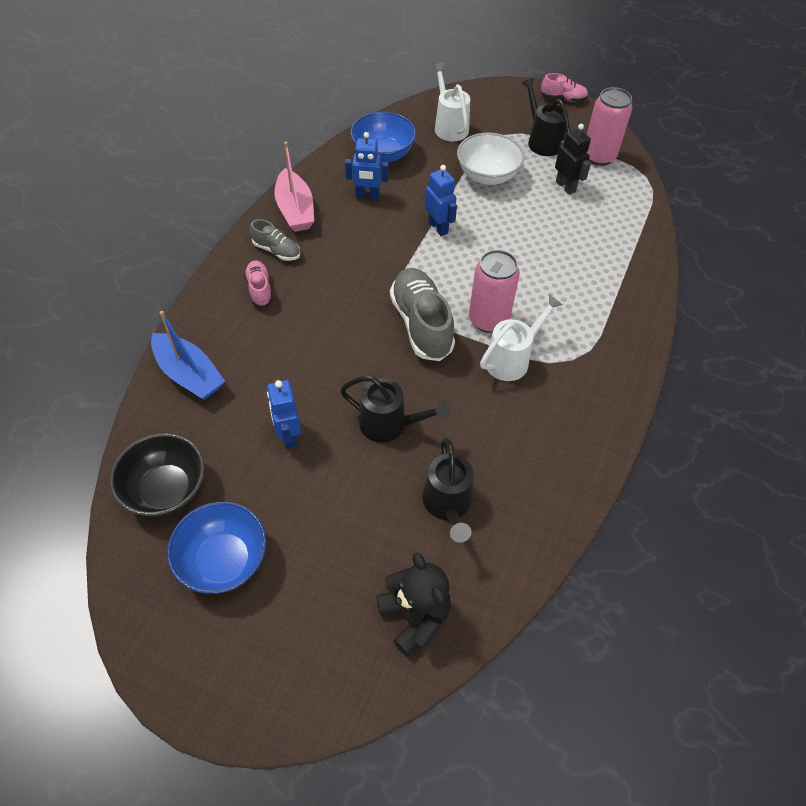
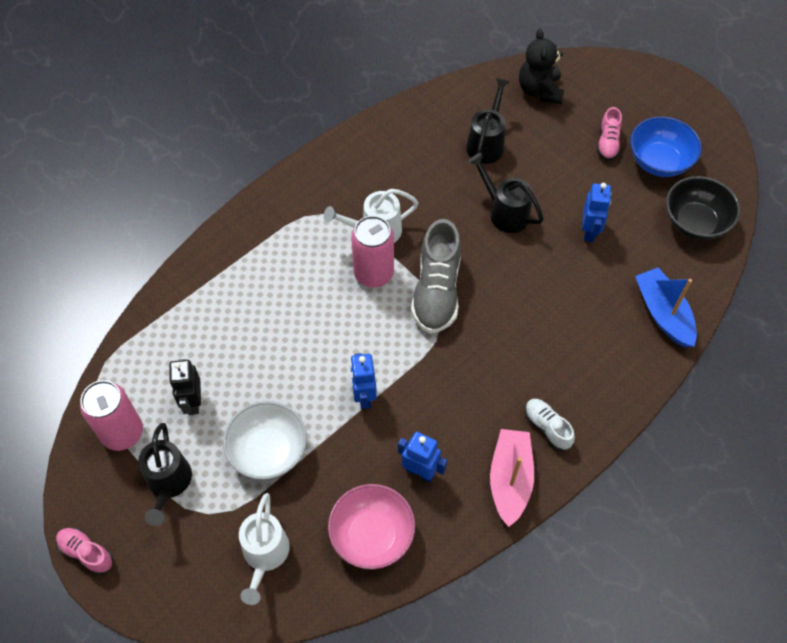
camera: 155 degrees left, 5 degrees up
(259, 289) = (578, 383): pink shoe -> pink shoe (607, 143)
(277, 250) = (547, 427): grey shoe -> white shoe
(383, 154) = (372, 535): blue bowl -> pink bowl

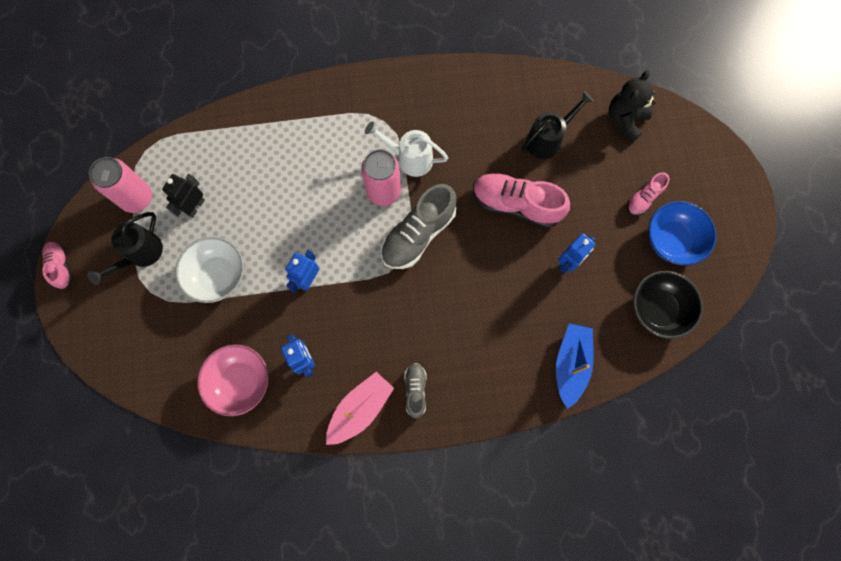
camera: 35 degrees right, 15 degrees up
(264, 556) = (164, 347): white watering can -> none
(504, 212) = (516, 204): black watering can -> pink shoe
(547, 427) = (415, 390): white shoe -> grey shoe

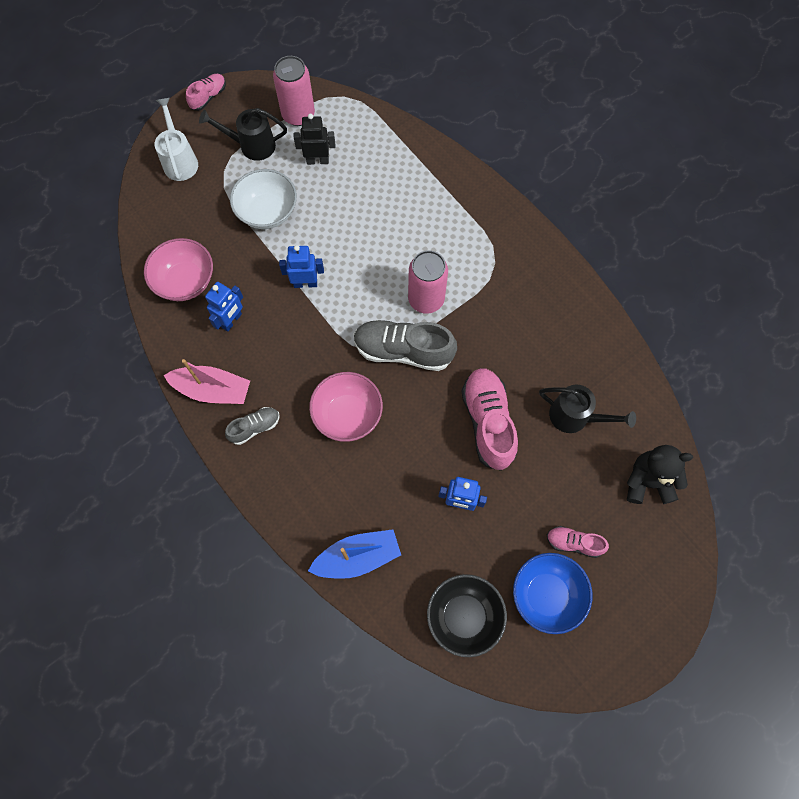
camera: 60 degrees right, 5 degrees down
(409, 158) = (472, 303): white watering can -> white watering can (180, 160)
(447, 308) = (347, 414): none -> pink bowl

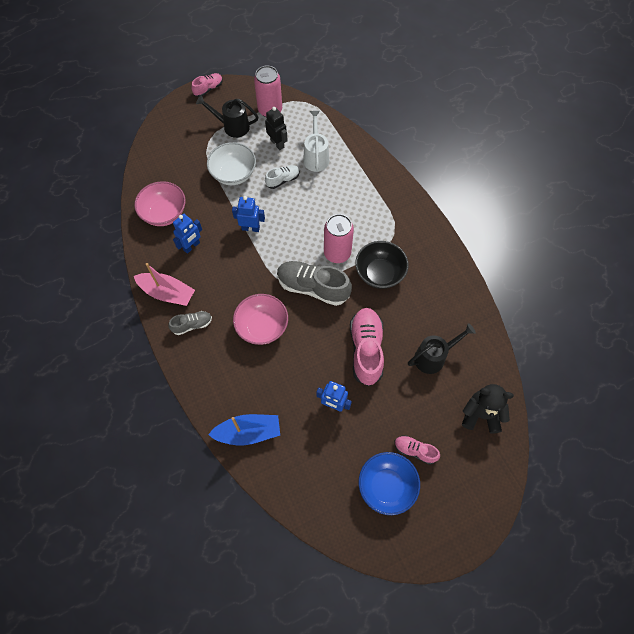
camera: 10 degrees right, 5 degrees down
(180, 160) = (178, 129): white watering can -> white watering can (316, 156)
(317, 160) = (277, 143): black robot -> black robot turned 45 degrees clockwise
(335, 210) = (283, 180): none -> white shoe
(464, 616) = (320, 491): black bowl -> black bowl (379, 273)
(575, 417) = (434, 357): black watering can -> black watering can turned 60 degrees counterclockwise

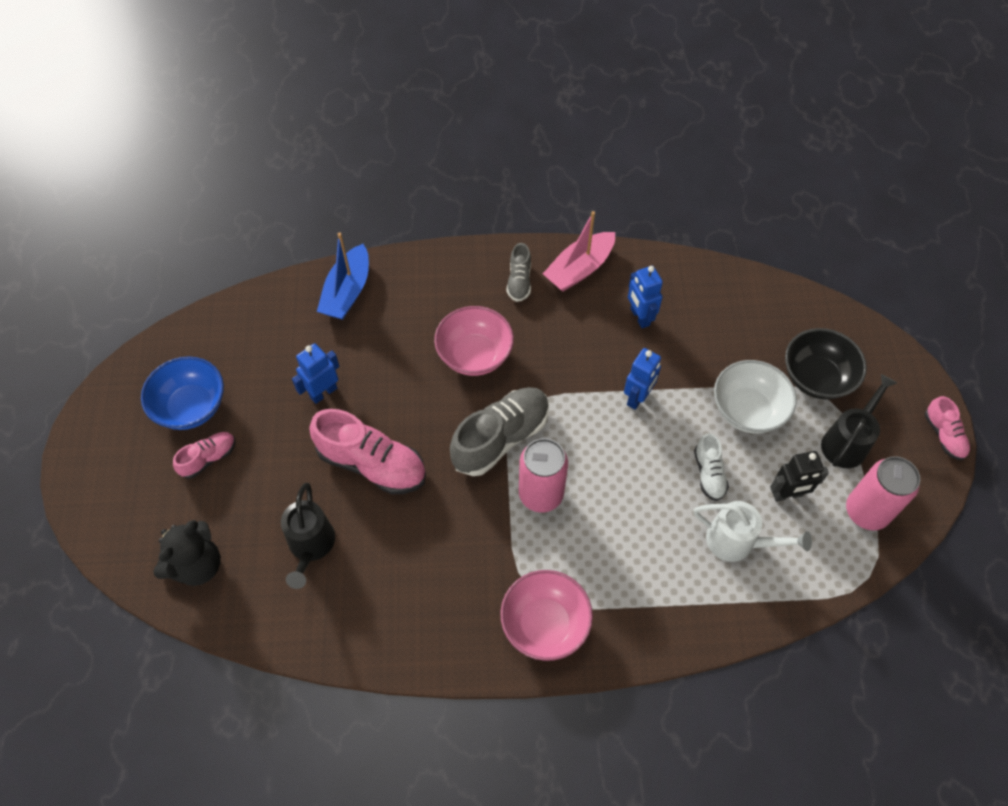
camera: 115 degrees right, 5 degrees down
(164, 213) = (709, 302): pink bowl -> pink bowl (545, 624)
(379, 273) = (477, 538): black bowl -> black bowl (816, 378)

